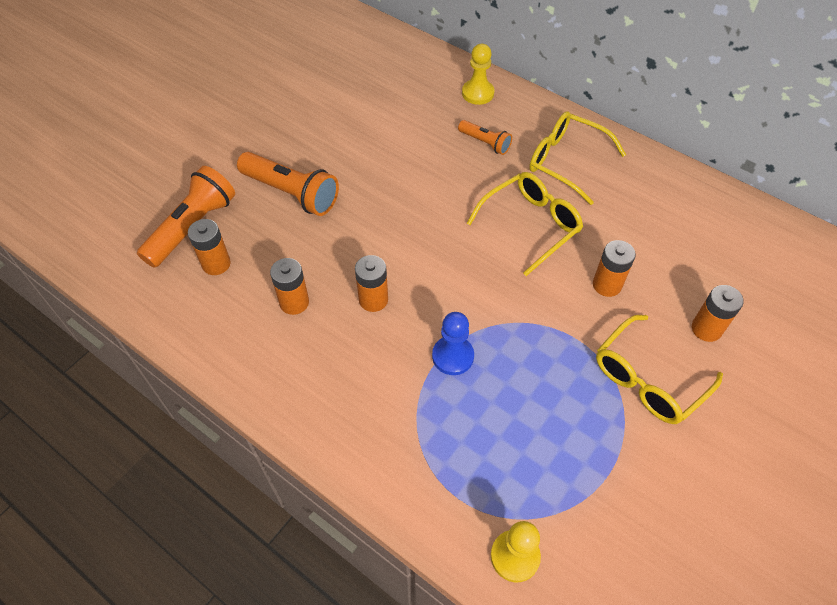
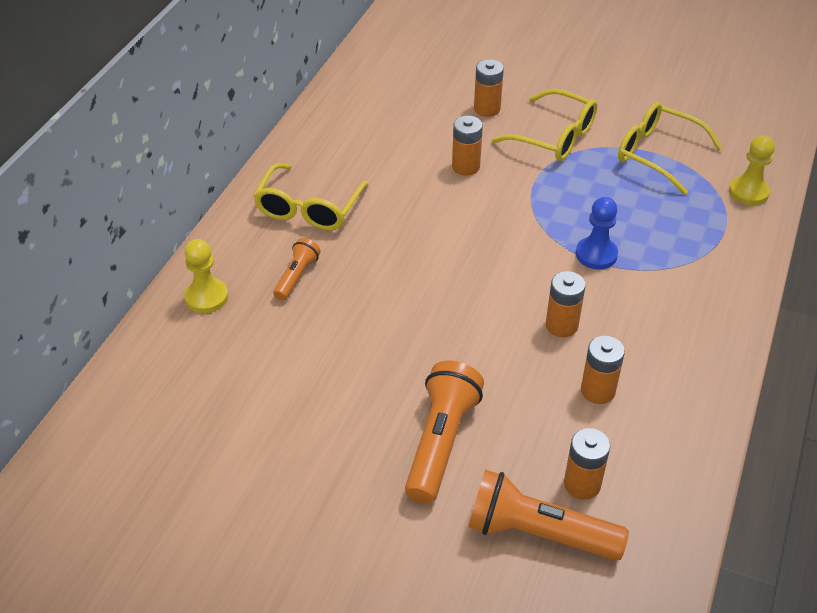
camera: 105 degrees left, 10 degrees down
(531, 225) = (411, 224): yellow glasses -> yellow glasses (657, 154)

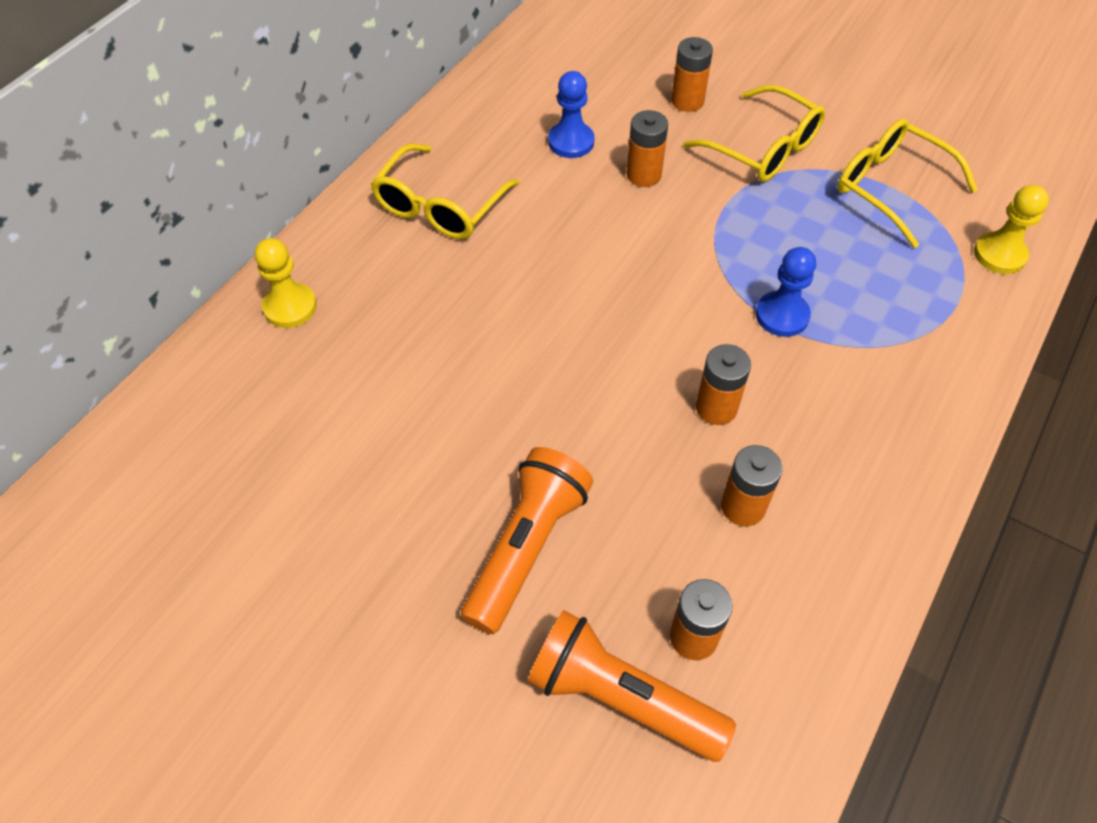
camera: 10 degrees right, 10 degrees up
(297, 276) = (404, 294): orange flashlight -> none
(402, 149) = (571, 142): none -> blue pawn

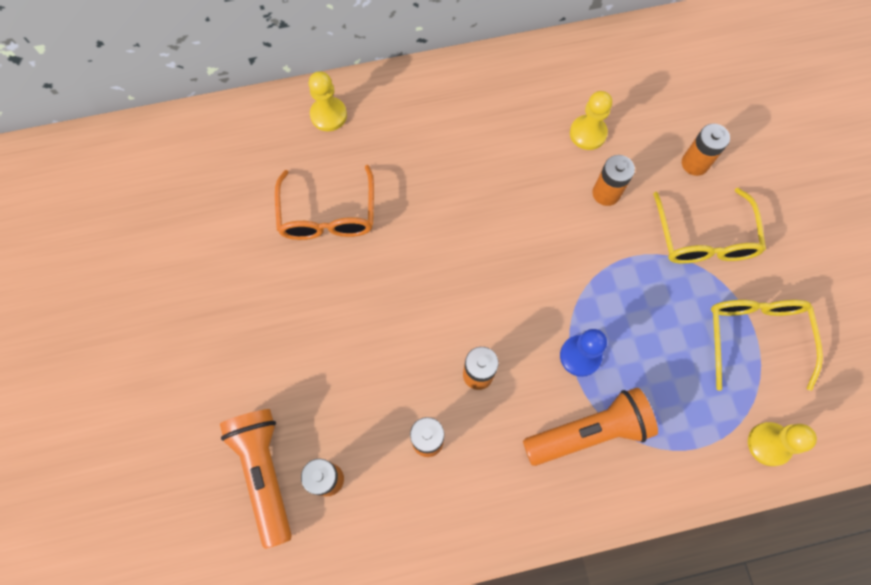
camera: 45 degrees right, 15 degrees up
(397, 395) = (328, 215): none -> orange glasses
(439, 206) = (466, 116): yellow glasses -> none
(527, 546) = (303, 356): orange flashlight -> orange flashlight (589, 432)
(571, 142) = (588, 133): blue pawn -> yellow pawn

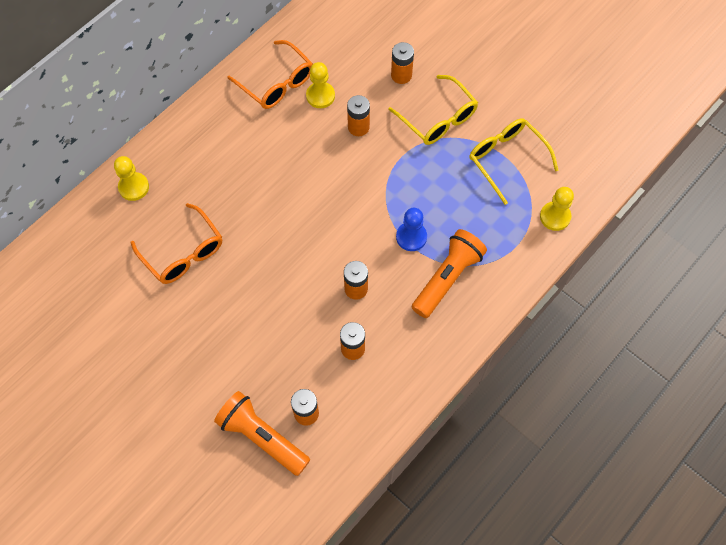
camera: 35 degrees left, 5 degrees down
(550, 92) = (277, 83): none -> orange glasses

